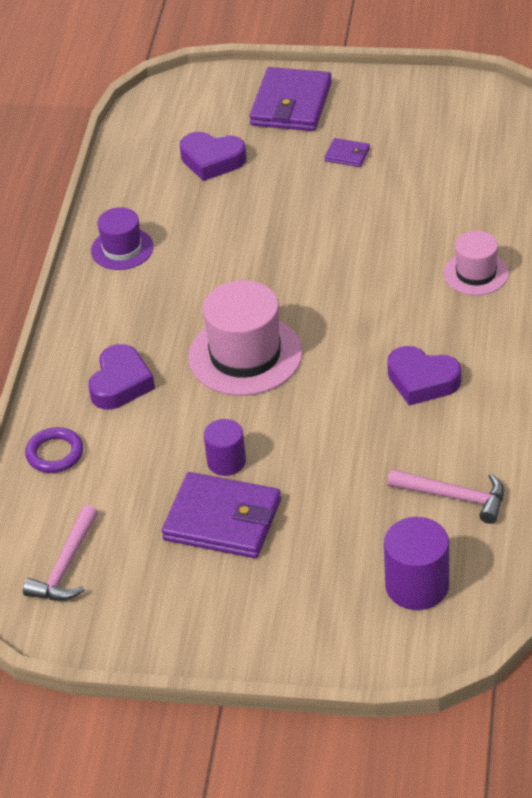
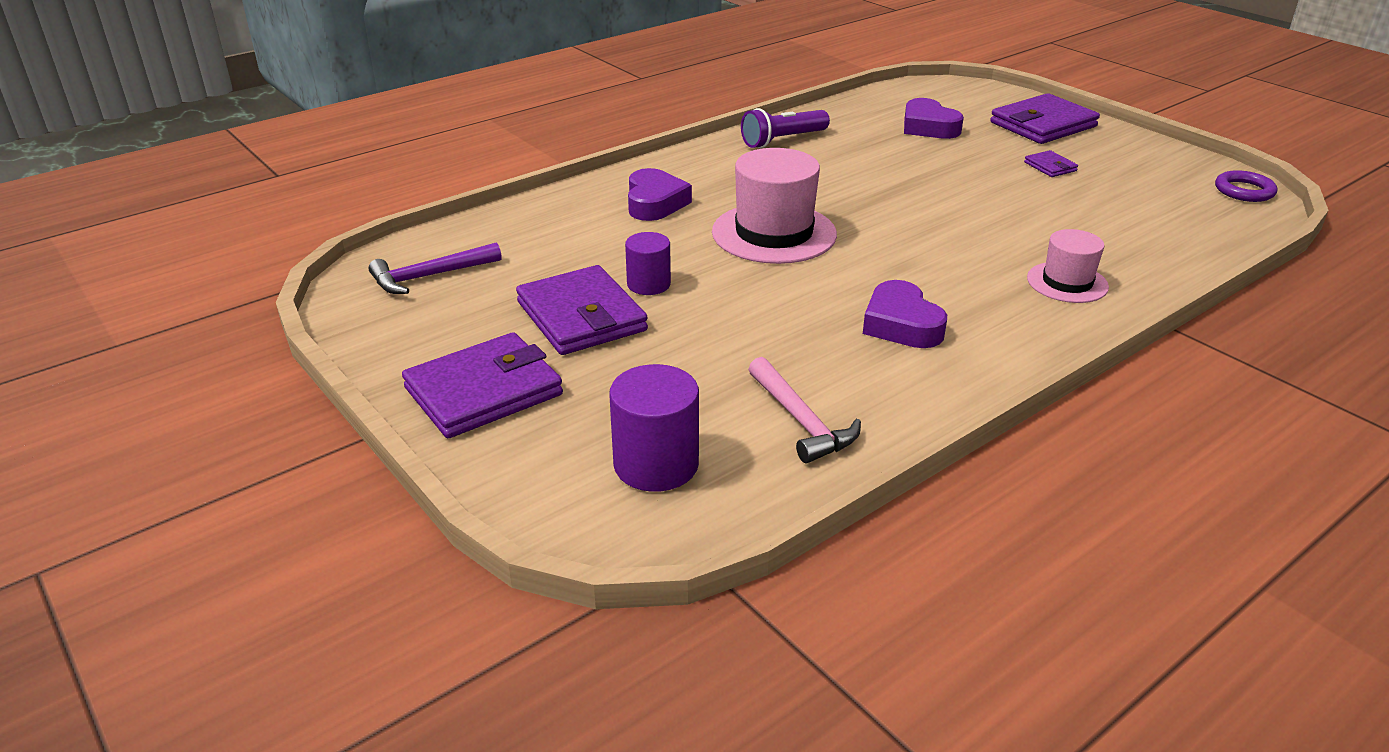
camera: 40 degrees right, 10 degrees down
(55, 454) = (542, 214): purple ring -> purple ring (1244, 191)
(66, 566) = (430, 276): pink hammer -> purple hammer
(120, 383) = (655, 203): purple heart -> purple heart turned 60 degrees counterclockwise
(122, 249) = (782, 140): purple hat -> purple flashlight
(250, 619) = (484, 391): none -> purple wallet

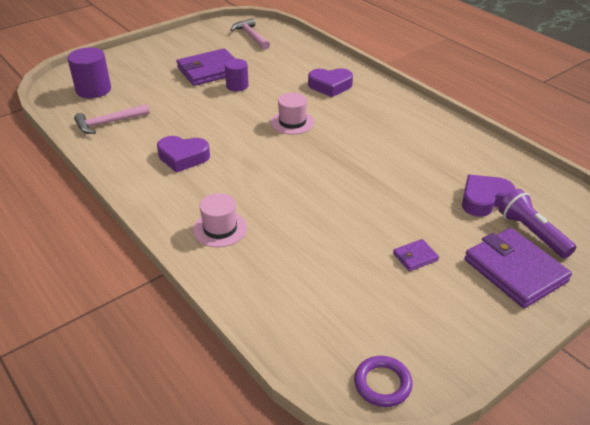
camera: 90 degrees right, 5 degrees up
(430, 276) = (251, 36): purple hammer -> pink hammer
(484, 391) = (156, 54): purple wallet -> none
(774, 233) = (292, 122): pink hat -> pink hat, size x0.58
(782, 140) = (435, 130): purple flashlight -> purple flashlight (532, 233)
(901, 324) = (183, 157): purple heart -> purple heart turned 150 degrees counterclockwise

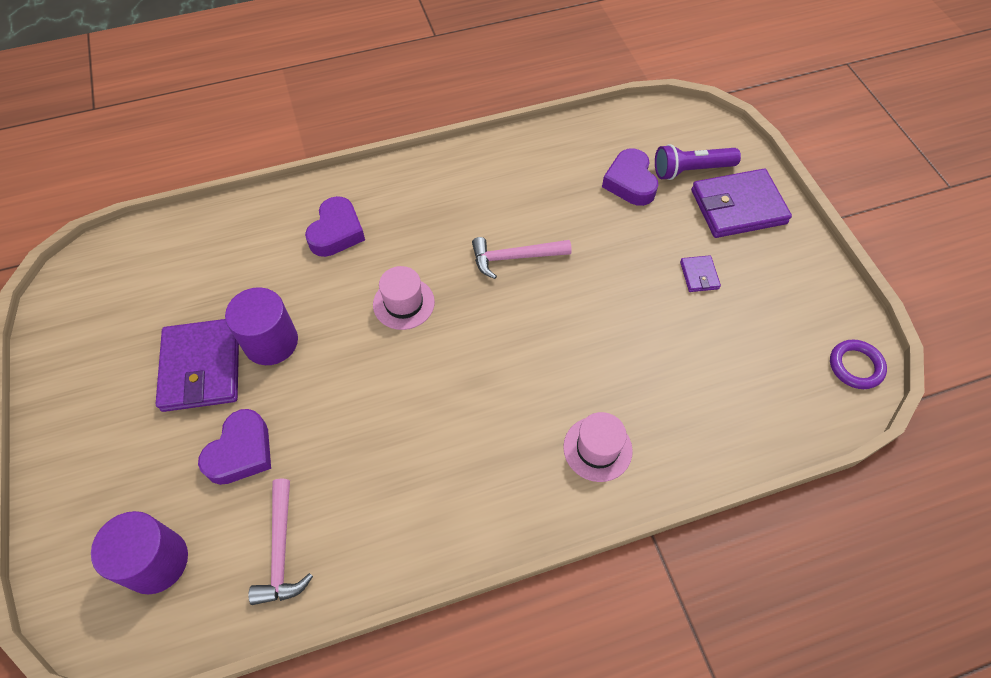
camera: 70 degrees left, 20 degrees up
(183, 157) = (427, 459): purple heart -> purple heart (241, 452)
(237, 86) = (271, 342): purple cylinder -> purple cylinder, size x1.53
(251, 36) = (126, 281): pink hammer -> pink hammer (515, 257)

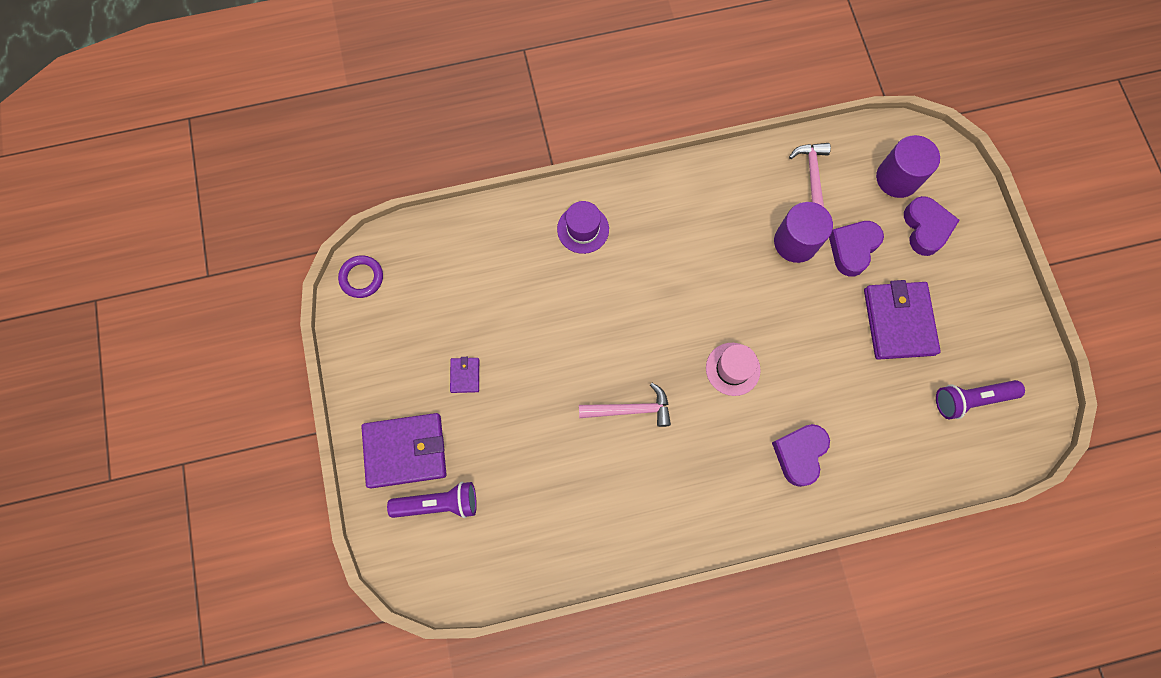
camera: 175 degrees left, 15 degrees up
(140, 294) = (970, 399): none -> purple flashlight
(271, 342) = (844, 340): purple cylinder -> purple cylinder (795, 242)
(597, 449) = (583, 229): pink hat -> purple hat
(630, 182) = (505, 492): purple heart -> purple heart (925, 228)

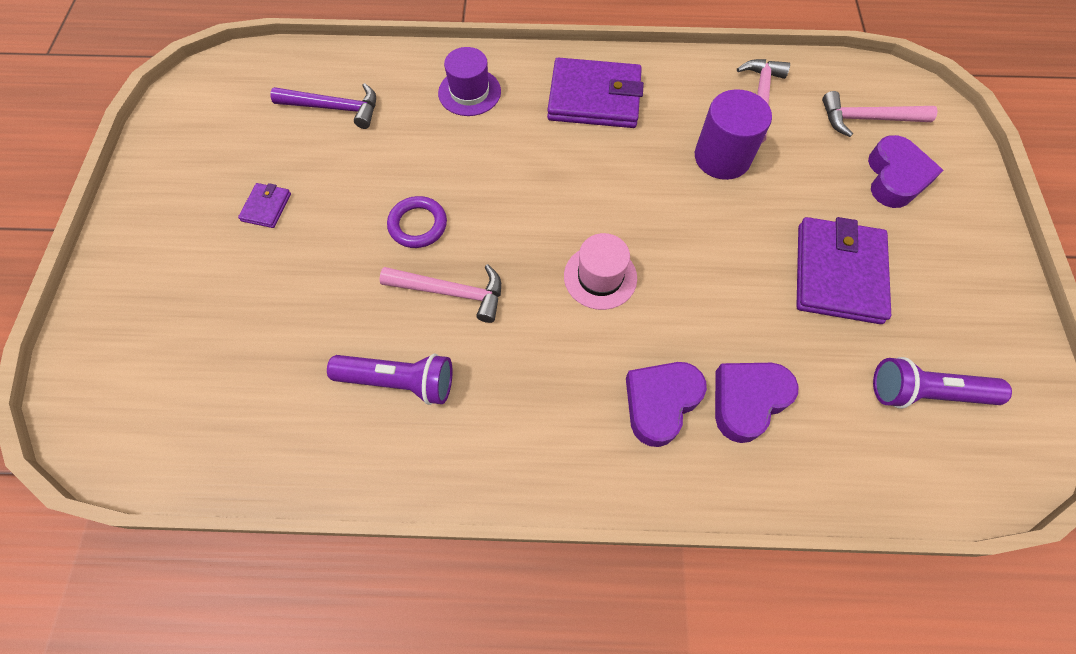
camera: 15 degrees right, 10 degrees down
(361, 278) = (202, 86): purple ring -> purple ring (418, 225)
(405, 451) = (154, 271): purple wallet -> purple wallet (594, 98)
(438, 503) = (162, 342): purple flashlight -> purple flashlight (399, 382)
(480, 272) = (334, 108): none -> purple hammer
(852, 249) = (794, 179): purple heart -> purple heart (747, 401)
(897, 178) = (867, 119): purple cylinder -> pink hammer

